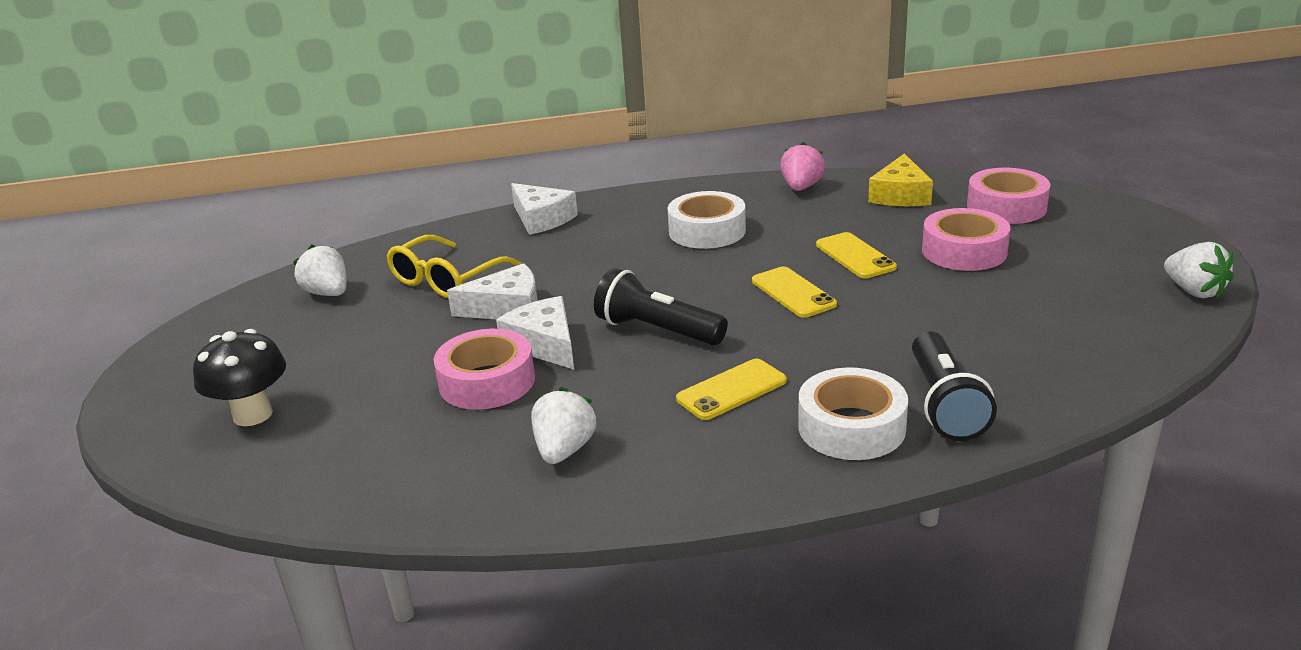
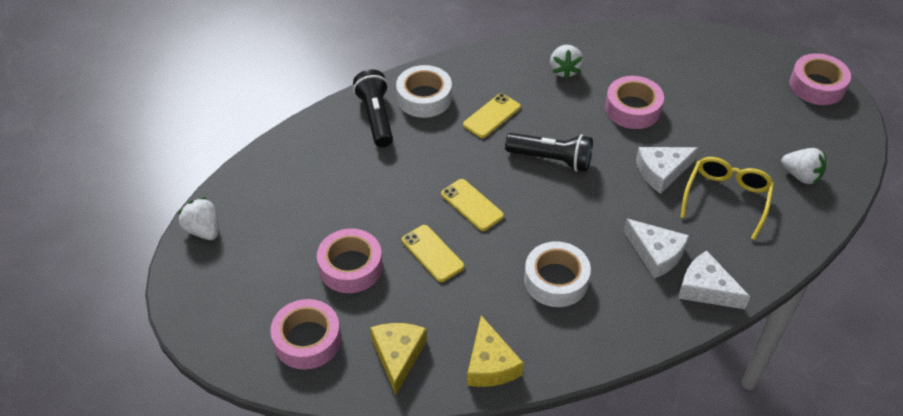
camera: 165 degrees right, 20 degrees up
(163, 389) = (817, 86): none -> pink tape
(253, 415) = (745, 74): black mushroom -> none
(544, 344) = (616, 141): white cheese -> white cheese (656, 253)
(801, 187) = (490, 364): pink strawberry -> yellow cheese

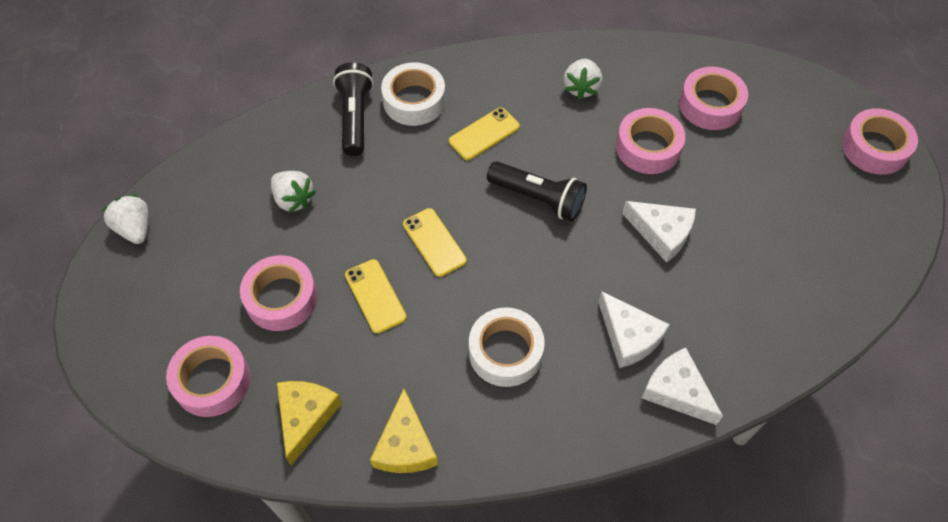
camera: 10 degrees right, 10 degrees up
(661, 172) = (661, 233): white cheese -> white cheese turned 135 degrees counterclockwise
(675, 70) = (710, 105): none -> pink tape
(726, 198) = (729, 279): yellow glasses -> none
(801, 176) = (826, 262): white strawberry -> white strawberry (293, 199)

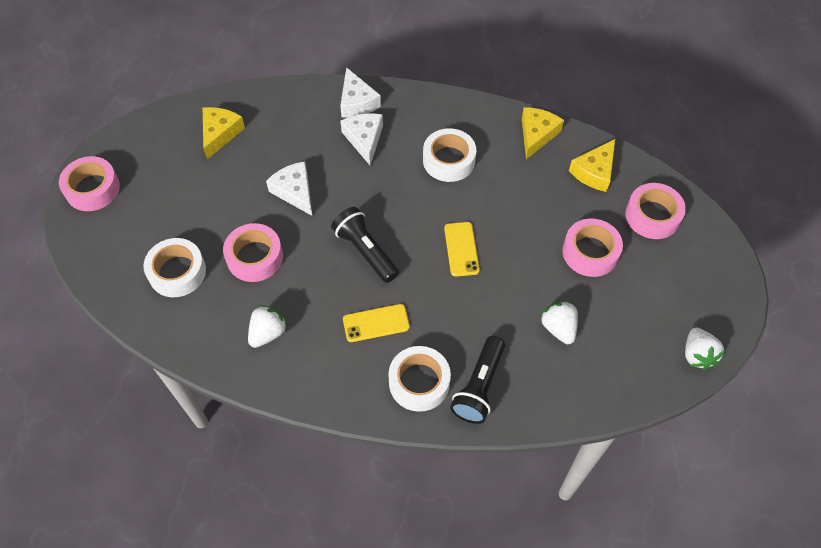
camera: 155 degrees left, 0 degrees up
(375, 296) = (521, 228): yellow phone -> none
(710, 105) = (177, 272): pink tape -> white tape
(806, 268) = (220, 134): none -> yellow cheese

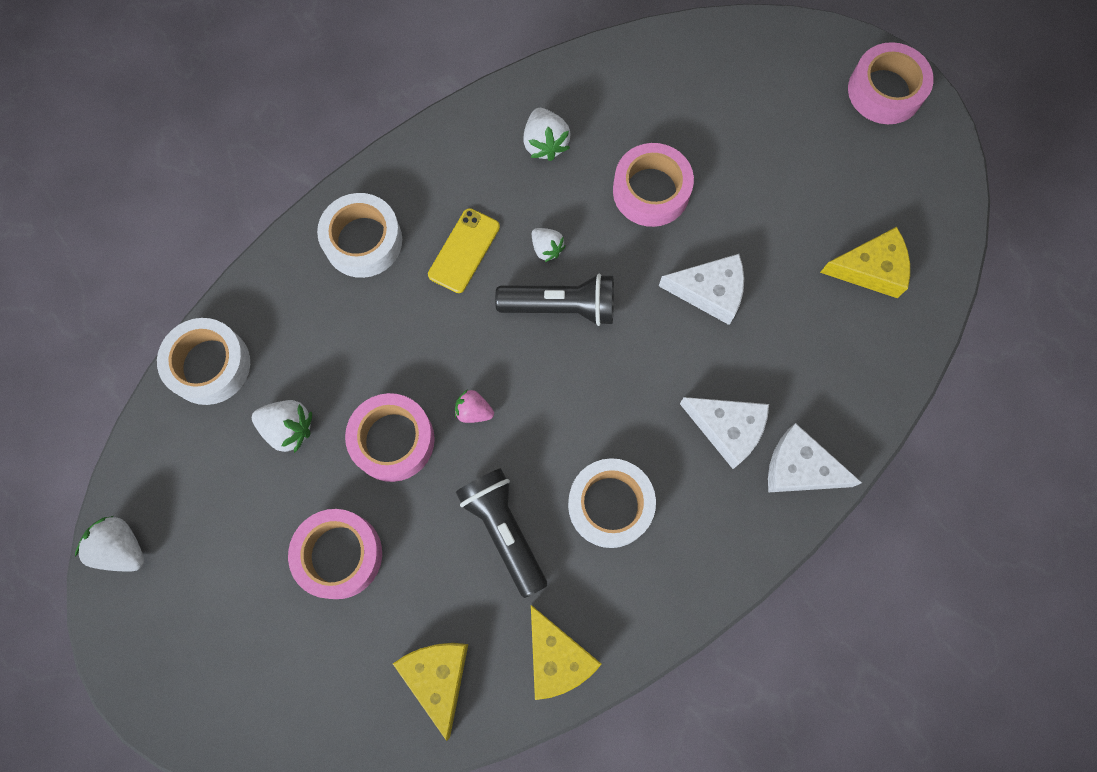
camera: 130 degrees right, 15 degrees up
(177, 272) = (695, 107): white tape -> white tape (209, 365)
(220, 134) = (870, 269): yellow cheese -> yellow cheese turned 60 degrees counterclockwise
(337, 282) = (547, 248): none -> white strawberry
(461, 249) = (474, 411): yellow phone -> pink strawberry
(479, 387) = (305, 292): black flashlight -> black flashlight (504, 530)
(652, 216) = (314, 685): pink tape -> pink tape (393, 440)

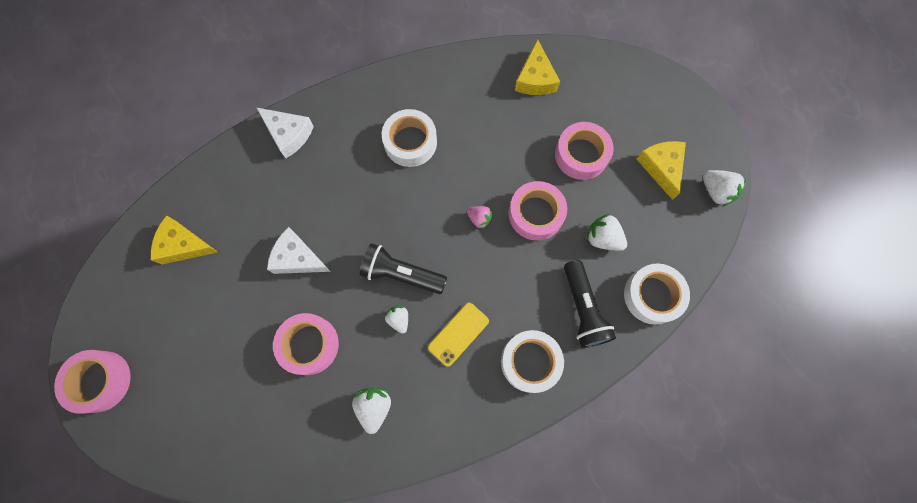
camera: 165 degrees left, 0 degrees up
(504, 530) = (478, 144): black flashlight -> black flashlight (583, 309)
(557, 657) = (466, 72): yellow cheese -> yellow cheese (661, 167)
(727, 428) = (322, 167): white cheese -> none

